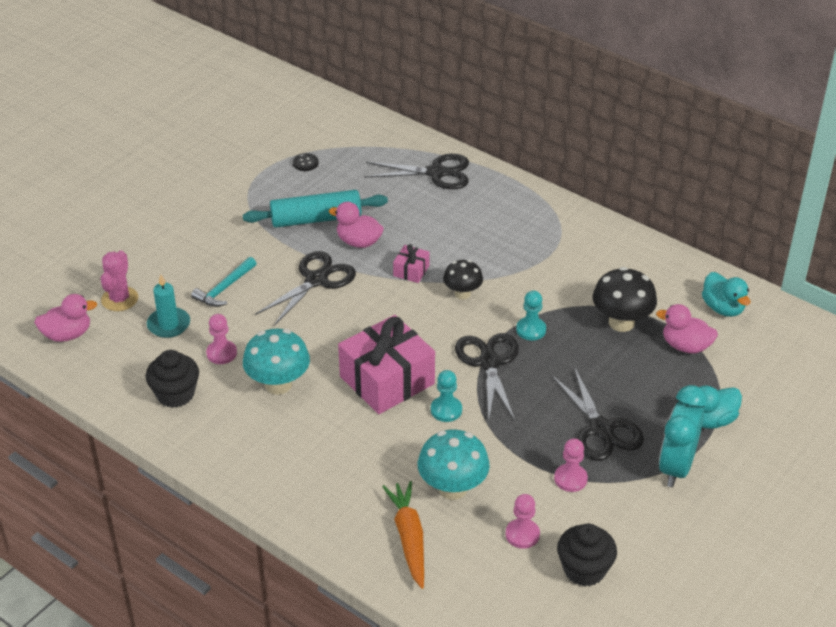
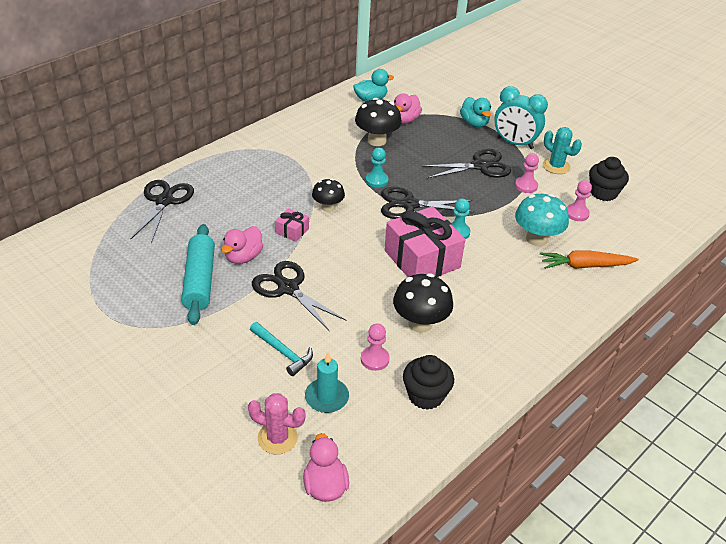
camera: 85 degrees left, 0 degrees up
(278, 384) = (420, 323): turquoise mushroom -> black mushroom
(305, 163) = (108, 280): black button -> none
(634, 515) = (556, 166): none -> turquoise cactus

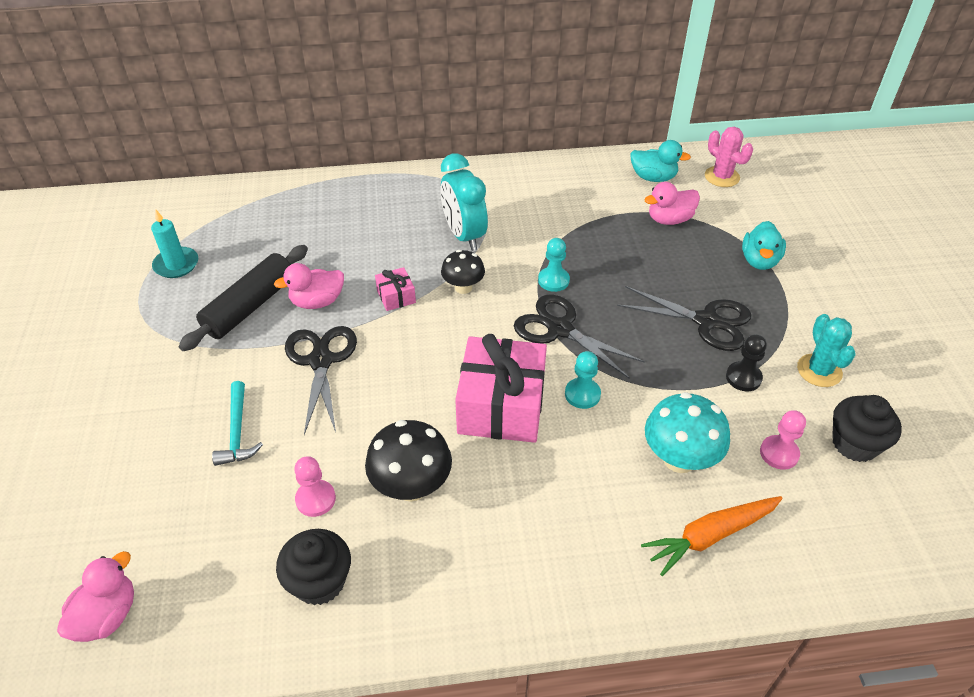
camera: 40 degrees right, 5 degrees up
(164, 201) = (311, 204): black scissors -> none
(199, 281) = (250, 306): turquoise rolling pin -> black rolling pin
(277, 438) = (128, 526): pink cactus -> pink cactus (722, 177)
(327, 397) = (220, 512): turquoise candle -> turquoise candle (176, 265)
(377, 140) = (606, 231): black mushroom -> none
(514, 143) = (789, 311): turquoise clock -> turquoise clock (464, 235)
(526, 186) = (743, 377): pink pawn -> black pawn
(585, 266) = (711, 536): orange carrot -> orange carrot turned 60 degrees counterclockwise

